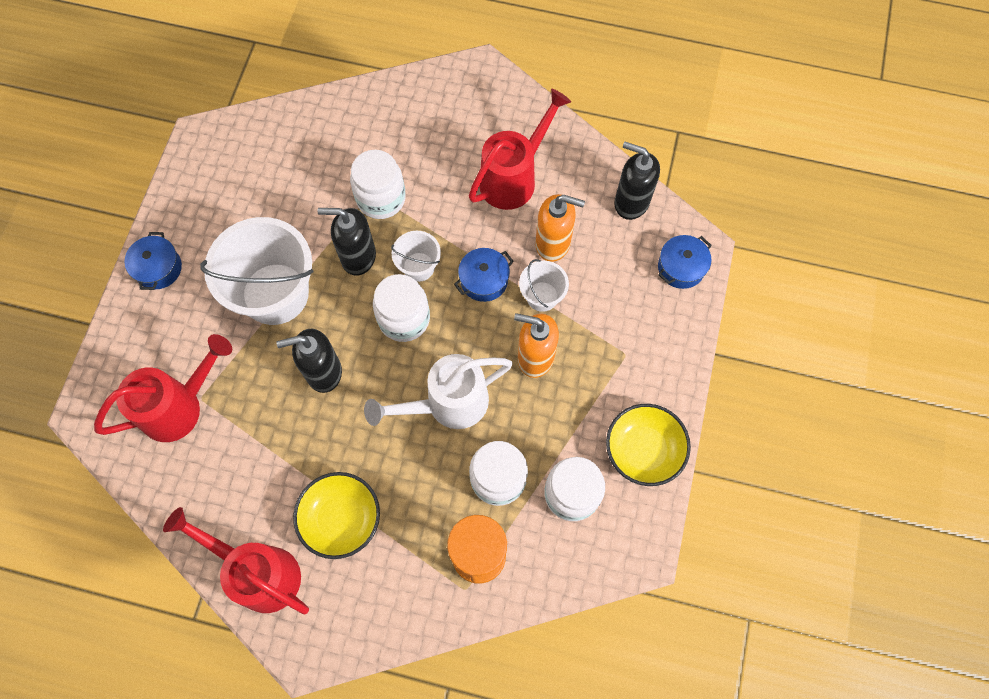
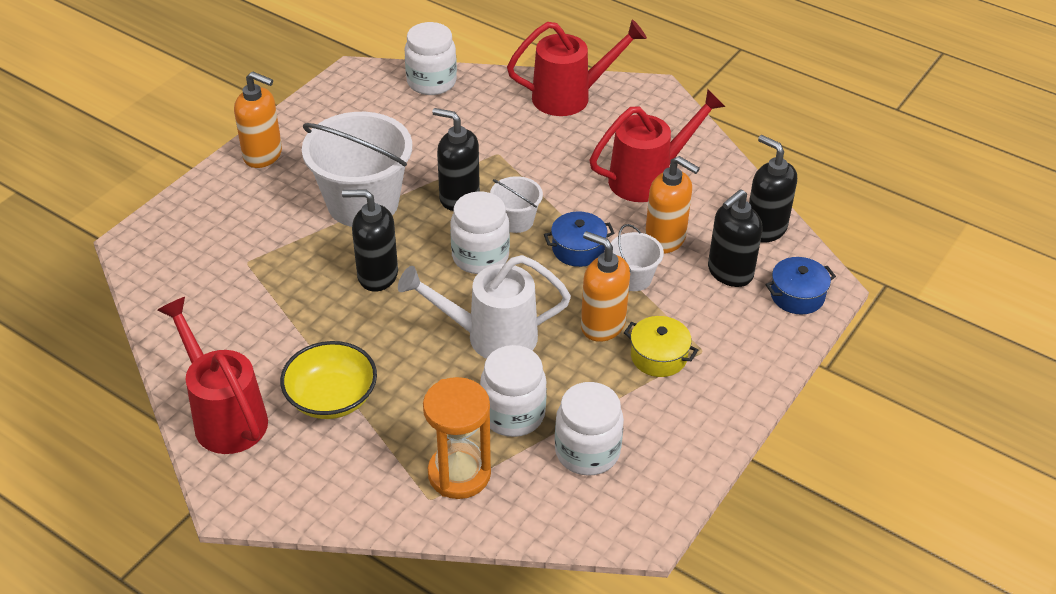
camera: 20 degrees right, 25 degrees down
(158, 268) = (263, 155): blue pot -> orange soap dispenser
(179, 407) = (222, 262): red watering can -> red watering can (570, 97)
(381, 198) = (505, 160): white jar -> white jar (431, 82)
(593, 374) = (658, 356): none -> yellow pot
(618, 262) = (729, 273): none -> black soap dispenser
(643, 450) = (685, 438): yellow bowl -> none

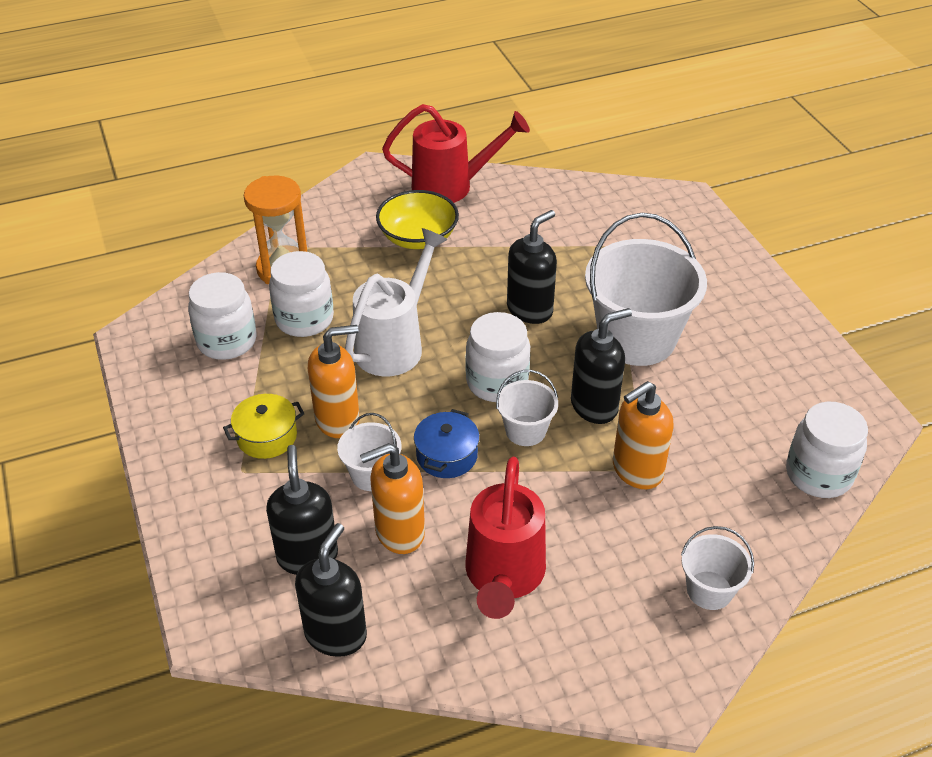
camera: 125 degrees right, 0 degrees up
(263, 155) = (760, 302): orange soap dispenser -> orange soap dispenser (637, 470)
(570, 97) = (709, 590): red watering can -> white bucket
(765, 229) = (336, 634): black soap dispenser -> black soap dispenser turned 60 degrees counterclockwise
(797, 295) = (225, 592): blue pot -> none

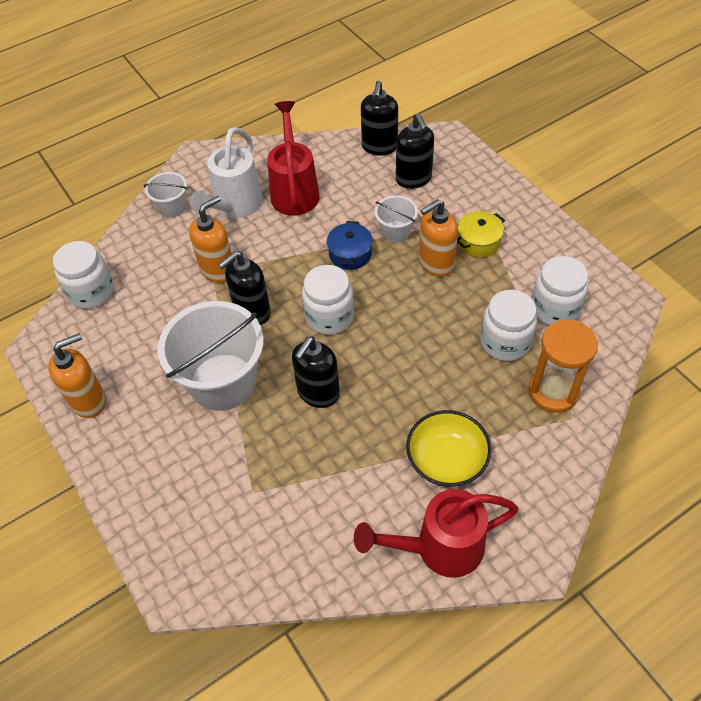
camera: 170 degrees right, 10 degrees up
(394, 344) = (420, 333): white watering can -> white watering can (235, 206)
(399, 532) = (364, 202): orange soap dispenser -> orange soap dispenser (89, 401)
(525, 431) = (299, 282): white bucket -> none

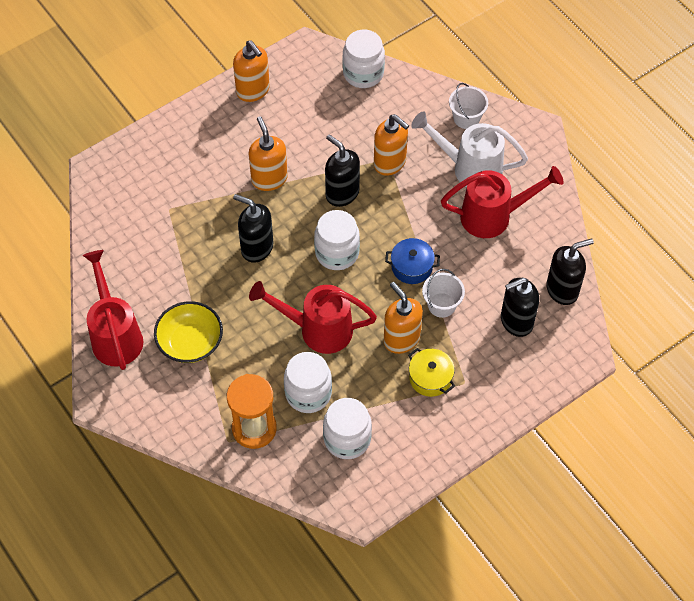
camera: 85 degrees right, 5 degrees up
(223, 382) = (269, 179): white bucket -> orange soap dispenser
(379, 147) = (562, 290): black soap dispenser -> black soap dispenser turned 150 degrees clockwise
(426, 333) = (318, 329): none -> red watering can

